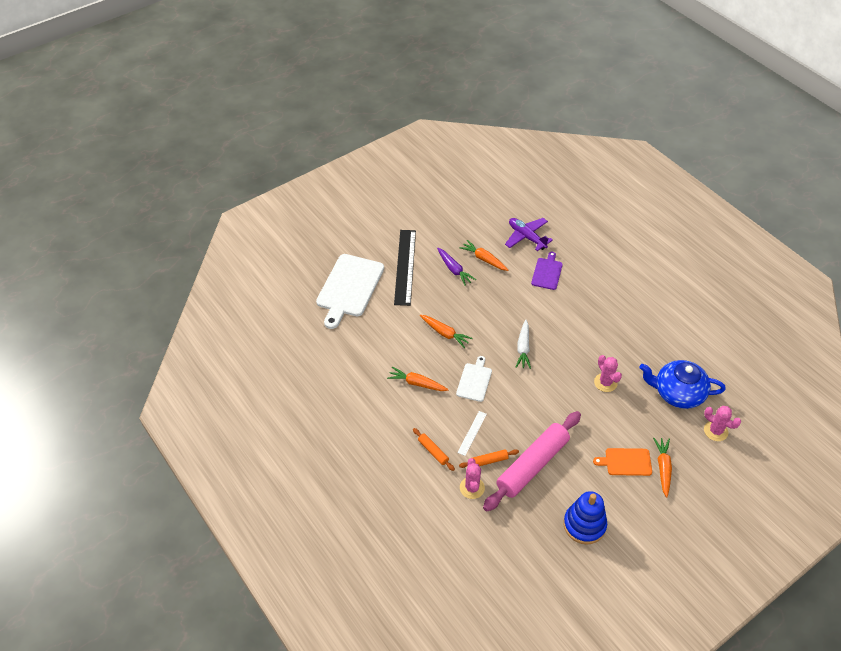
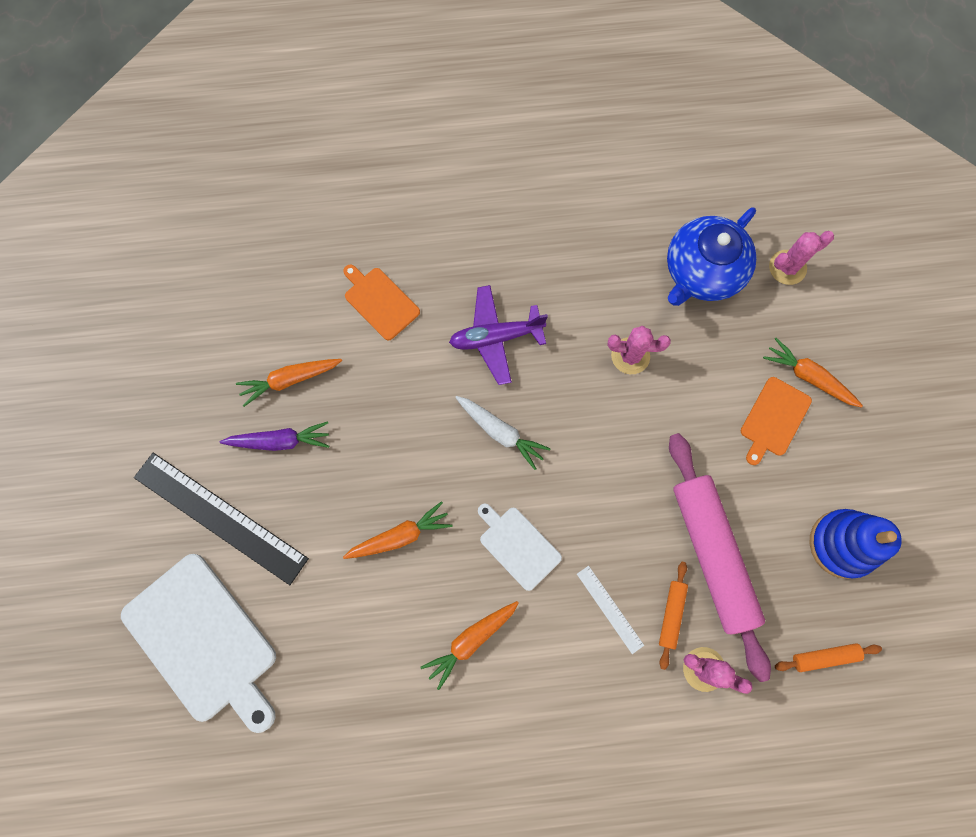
camera: 60 degrees left, 25 degrees up
(433, 451) = (610, 690): orange rolling pin -> orange rolling pin (824, 657)
(526, 237) = (289, 285): purple plane -> purple plane (496, 337)
(547, 272) = (380, 301): purple cutting board -> orange cutting board

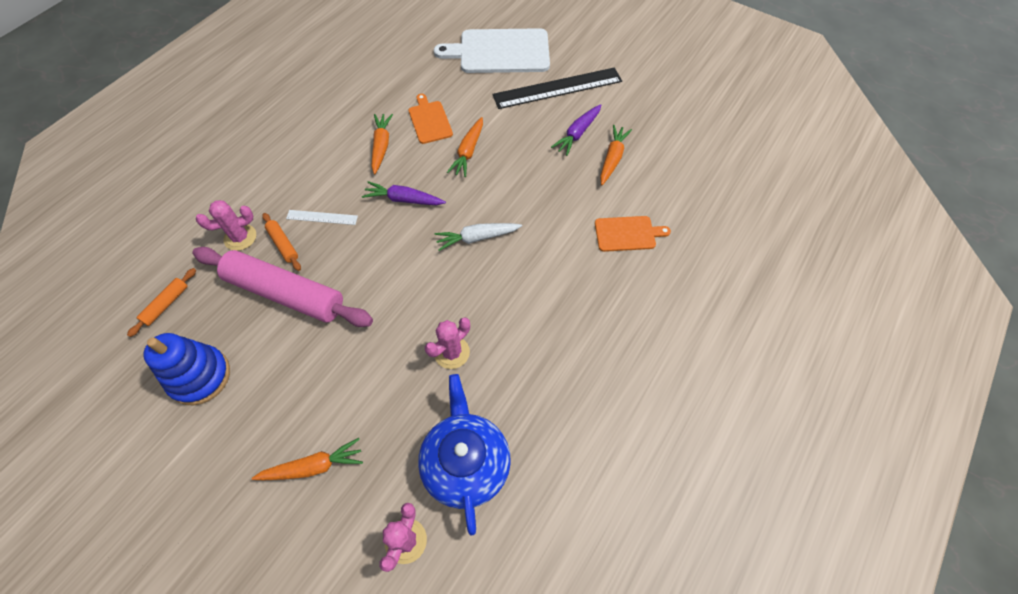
camera: 130 degrees right, 15 degrees down
(496, 337) = (542, 280): purple plane -> none
(518, 545) = (404, 199): white cutting board -> purple carrot
(773, 419) = (314, 410): orange cutting board -> orange cutting board (429, 120)

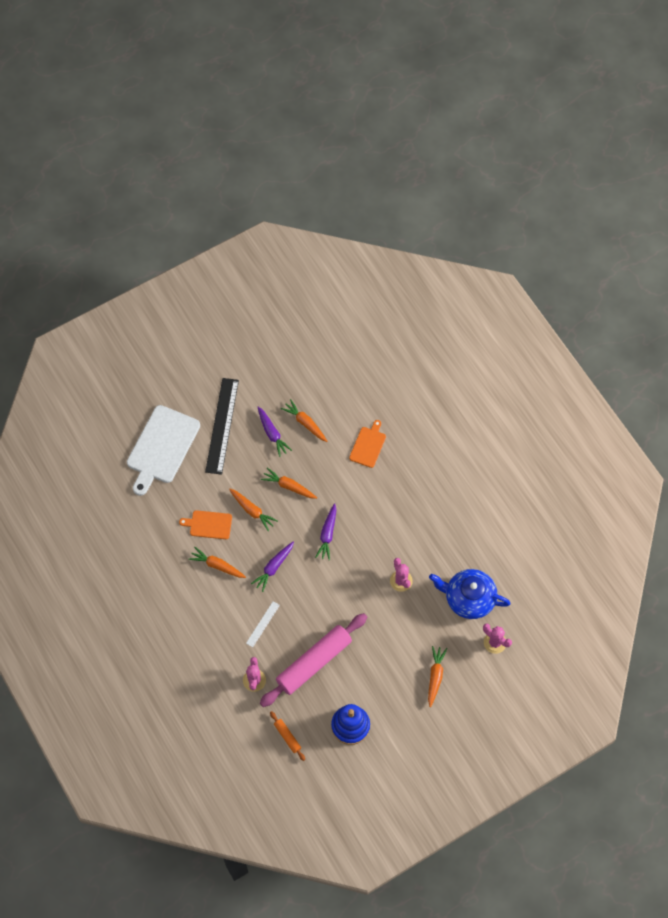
camera: 65 degrees left, 5 degrees up
(283, 244) = (274, 654): orange rolling pin -> none
(477, 238) = (327, 534): white carrot -> purple carrot
(520, 174) = (289, 486): none -> orange carrot

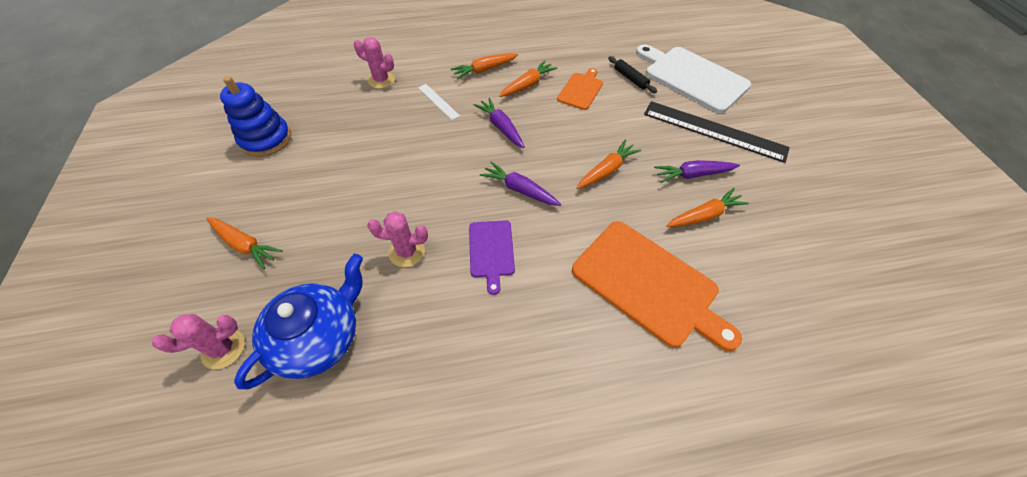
camera: 110 degrees right, 10 degrees down
(180, 492) = (630, 78): none -> black rolling pin
(252, 511) = (584, 128): orange carrot -> orange carrot (484, 70)
(287, 737) = (302, 88): orange rolling pin -> none
(314, 662) = (363, 130): pink rolling pin -> none
(368, 445) = (648, 284): orange cutting board -> orange cutting board, size x1.90
(381, 534) = (491, 251): none -> purple cutting board

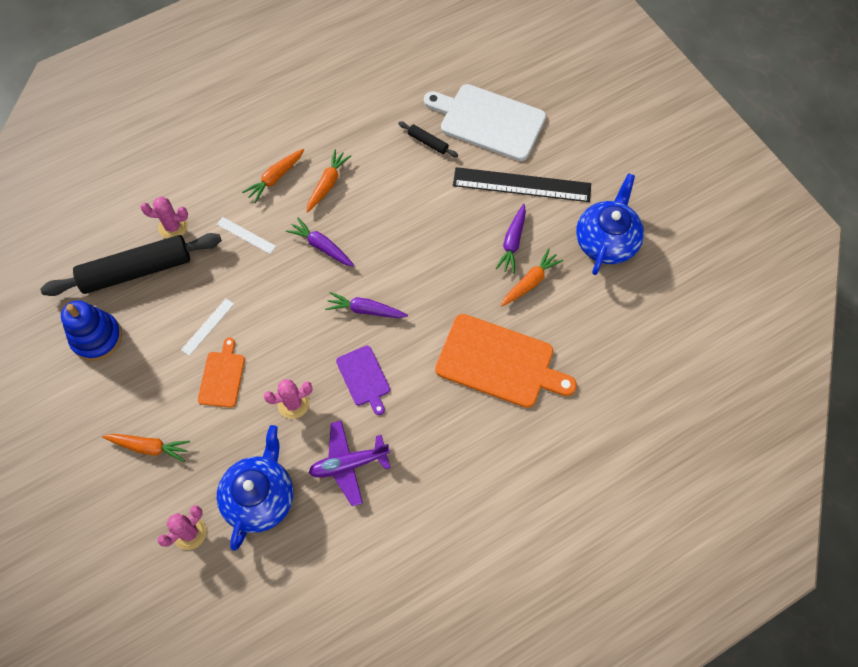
camera: 20 degrees left, 10 degrees up
(332, 101) = (136, 271): none -> black rolling pin
(365, 159) = (208, 326): none -> white ruler
(434, 337) = (348, 464): none -> purple plane
(581, 90) = (383, 173): orange cutting board -> orange cutting board (222, 377)
(606, 170) = (436, 263): orange carrot -> none
(693, 175) = (512, 242): purple carrot -> purple carrot turned 45 degrees counterclockwise
(800, 201) = (606, 241): none -> blue teapot

